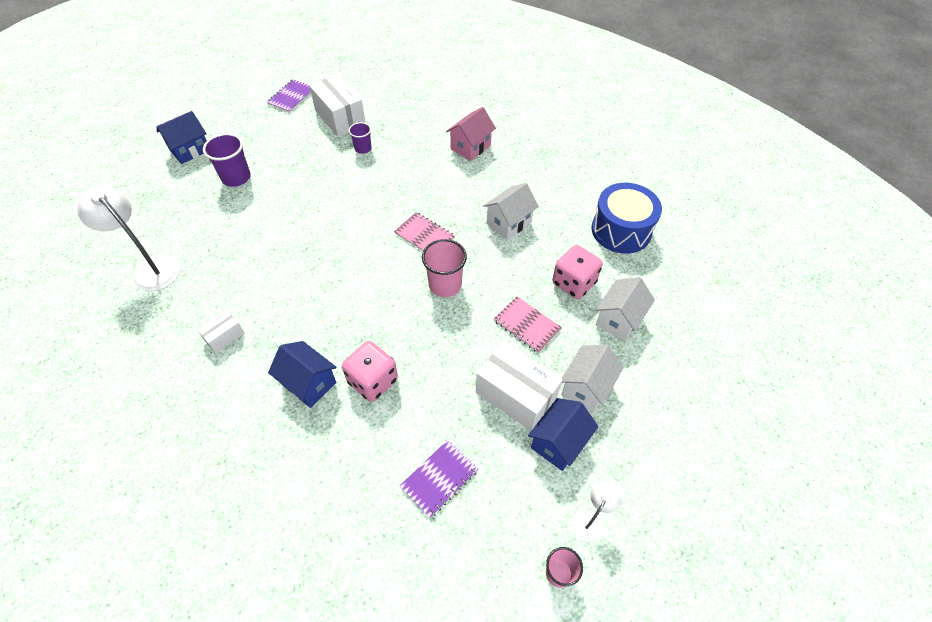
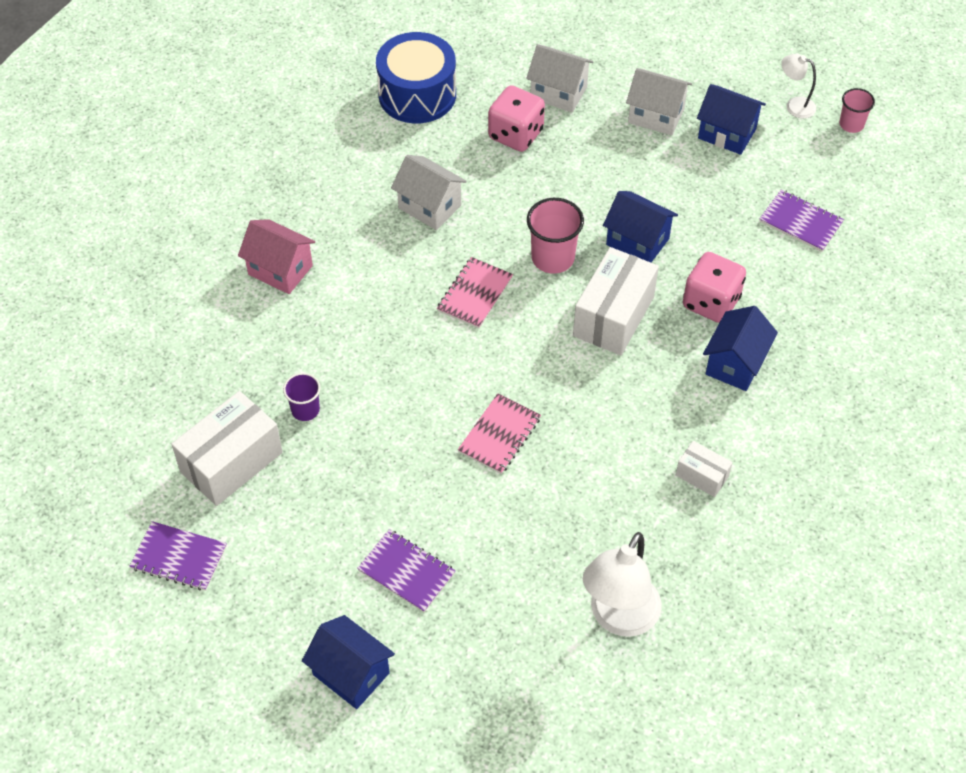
camera: 100 degrees left, 0 degrees up
(236, 178) = (406, 572): purple cup -> purple notebook
(447, 342) = (637, 242): none -> blue house
(515, 395) = (685, 172): white box -> white box (613, 316)
(527, 325) = (590, 172): pink notebook -> pink notebook (499, 435)

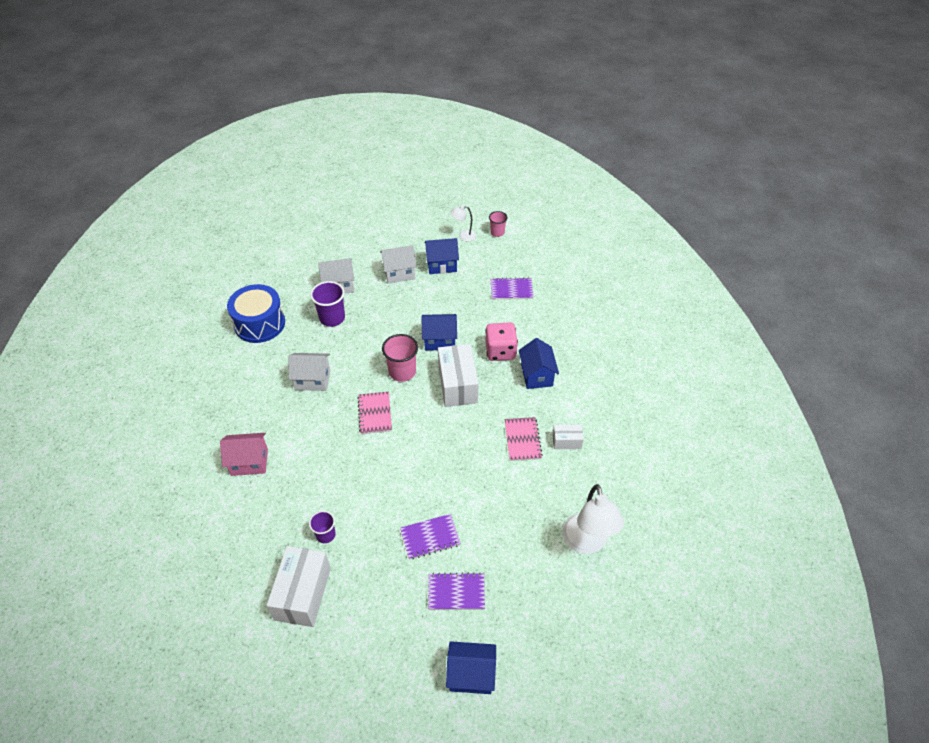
camera: 35 degrees left, 5 degrees down
(179, 557) = (313, 674): purple notebook -> purple notebook (430, 537)
(499, 435) = (447, 482): pink notebook -> pink notebook (522, 440)
(515, 134) = (332, 318): pink dice -> purple cup

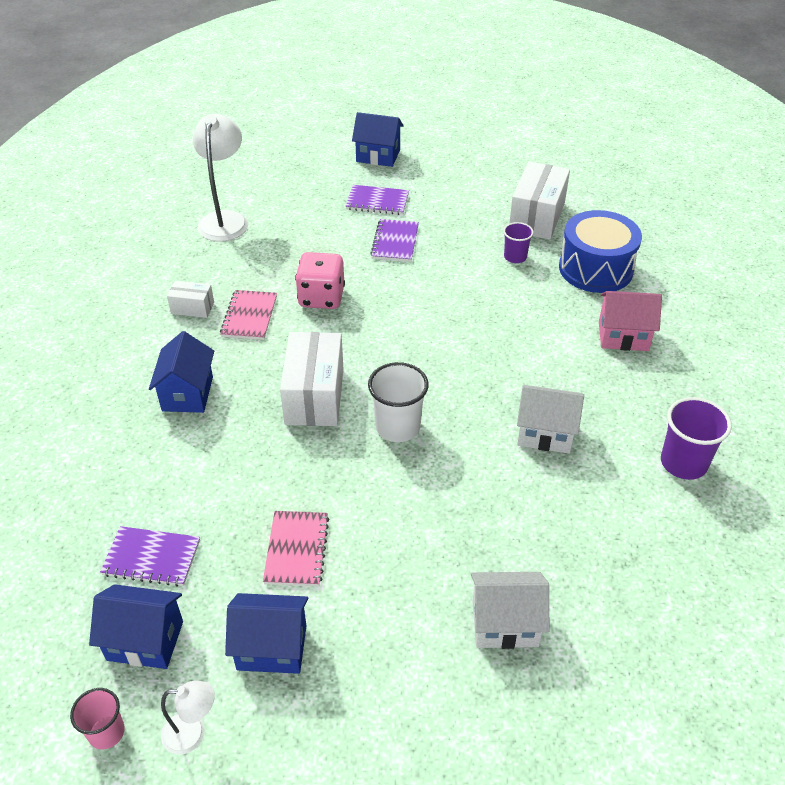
camera: 170 degrees left, 5 degrees down
(260, 324) = (659, 553): blue drum -> blue drum (595, 269)
(332, 318) = (517, 545): purple cup -> purple cup (683, 463)
(375, 414) = (447, 372): pink notebook -> pink notebook (296, 549)
(399, 273) = (370, 638): white house -> none
(402, 372) = (398, 427): pink cup -> white cup
(430, 537) = (395, 242): purple notebook -> purple notebook turned 75 degrees counterclockwise
(440, 340) = (323, 471): blue house -> blue house (145, 640)
(500, 351) = (227, 438): pink dice -> pink dice (321, 297)

